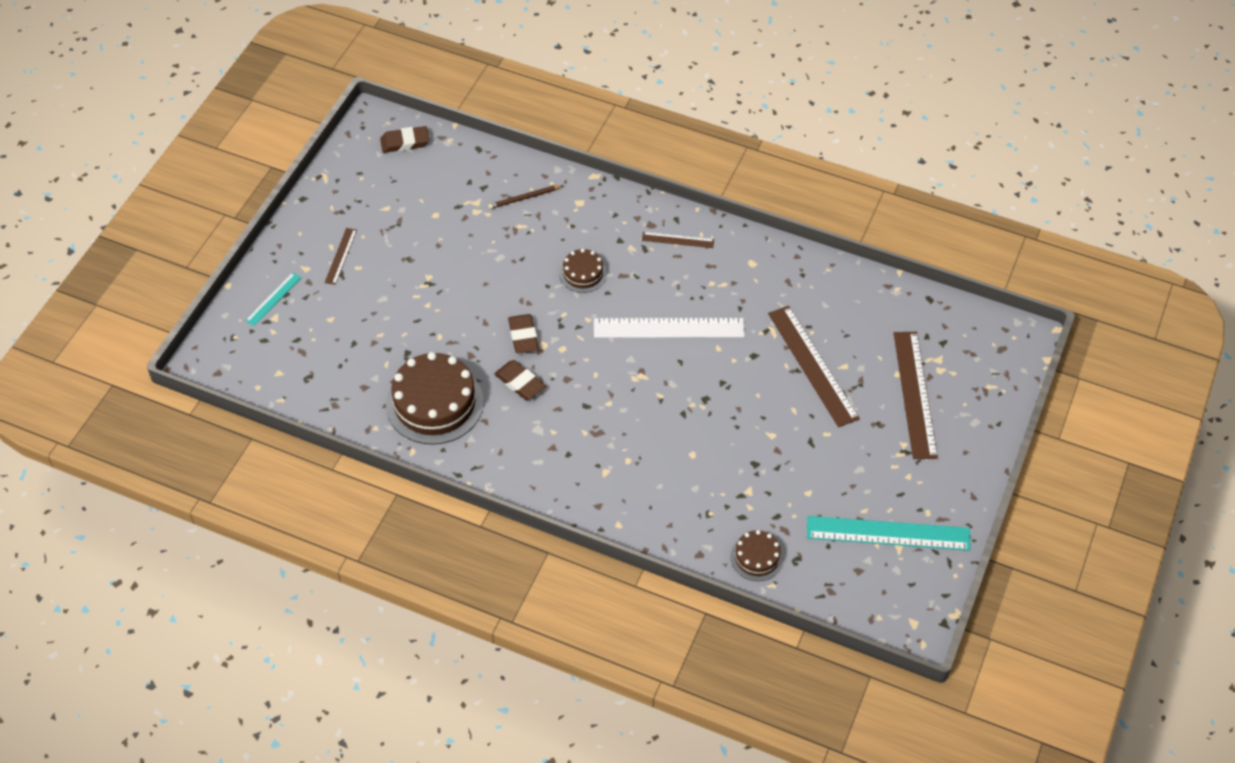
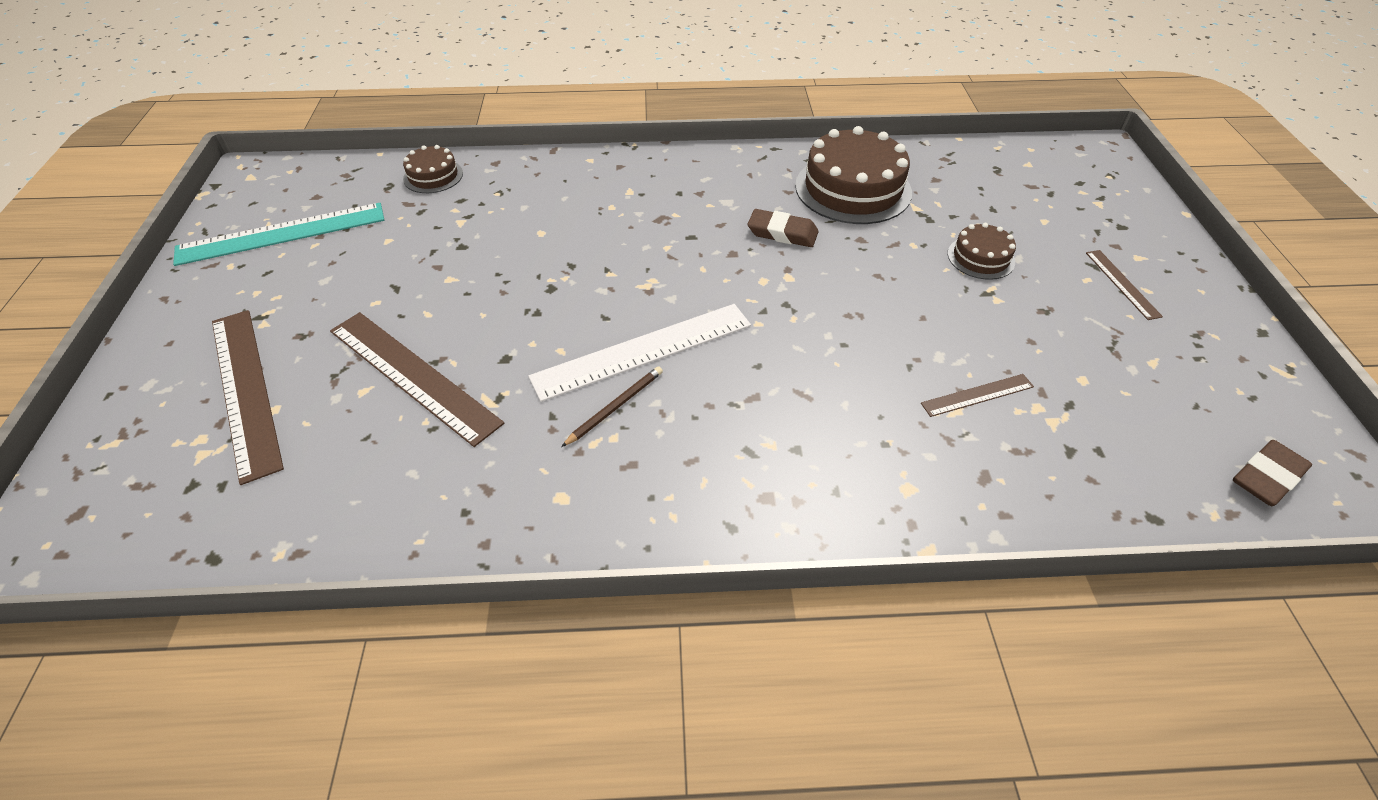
camera: 155 degrees right, 5 degrees down
(273, 299) = (1125, 218): turquoise ruler -> none
(523, 336) = (820, 277): brown eraser -> none
(524, 198) = (995, 458): brown pencil -> brown pencil (615, 407)
(583, 274) = (810, 377): brown cake -> brown cake (980, 258)
(678, 240) = (706, 488): brown ruler -> brown ruler (977, 395)

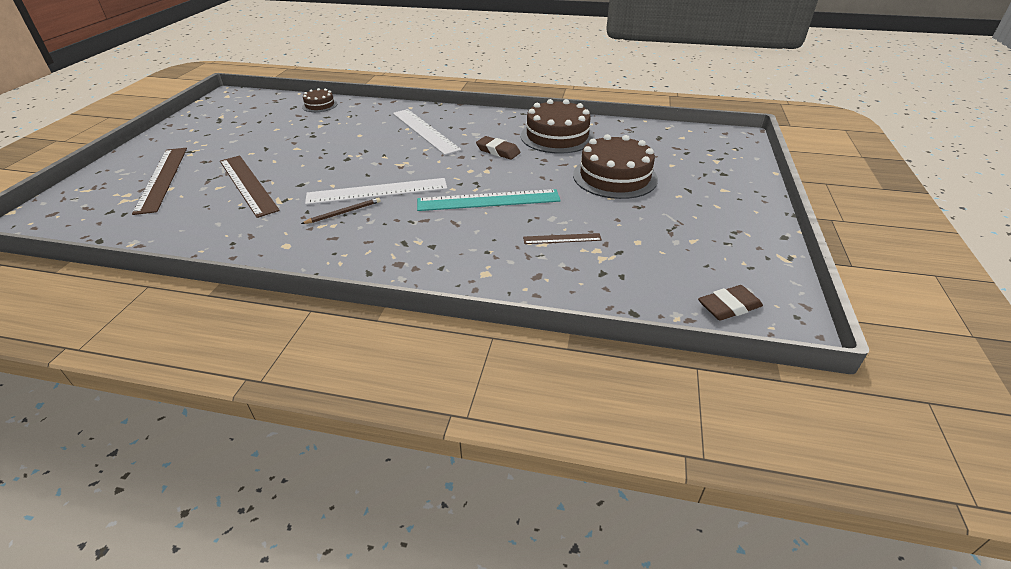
camera: 15 degrees right, 10 degrees down
(282, 234) = (225, 120): turquoise ruler -> turquoise ruler (488, 200)
(643, 207) = (425, 131): none -> white ruler
(980, 258) = (614, 177): brown cake -> brown cake, size x1.94
(1122, 284) = (701, 201): brown ruler -> none

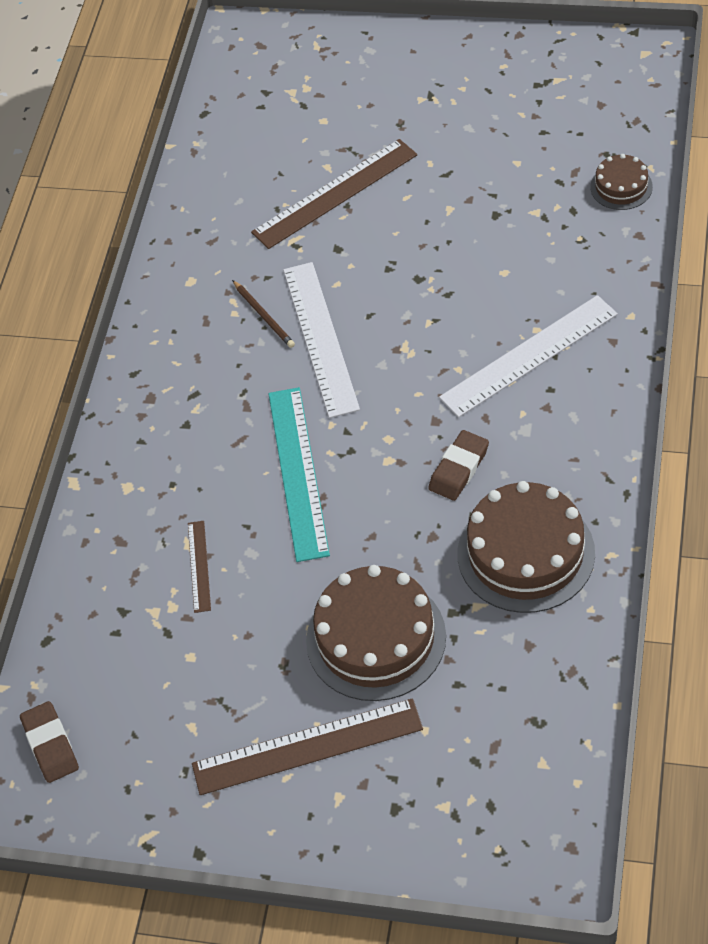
camera: 95 degrees right, 15 degrees up
(162, 179) = (348, 102): brown ruler -> brown ruler (307, 747)

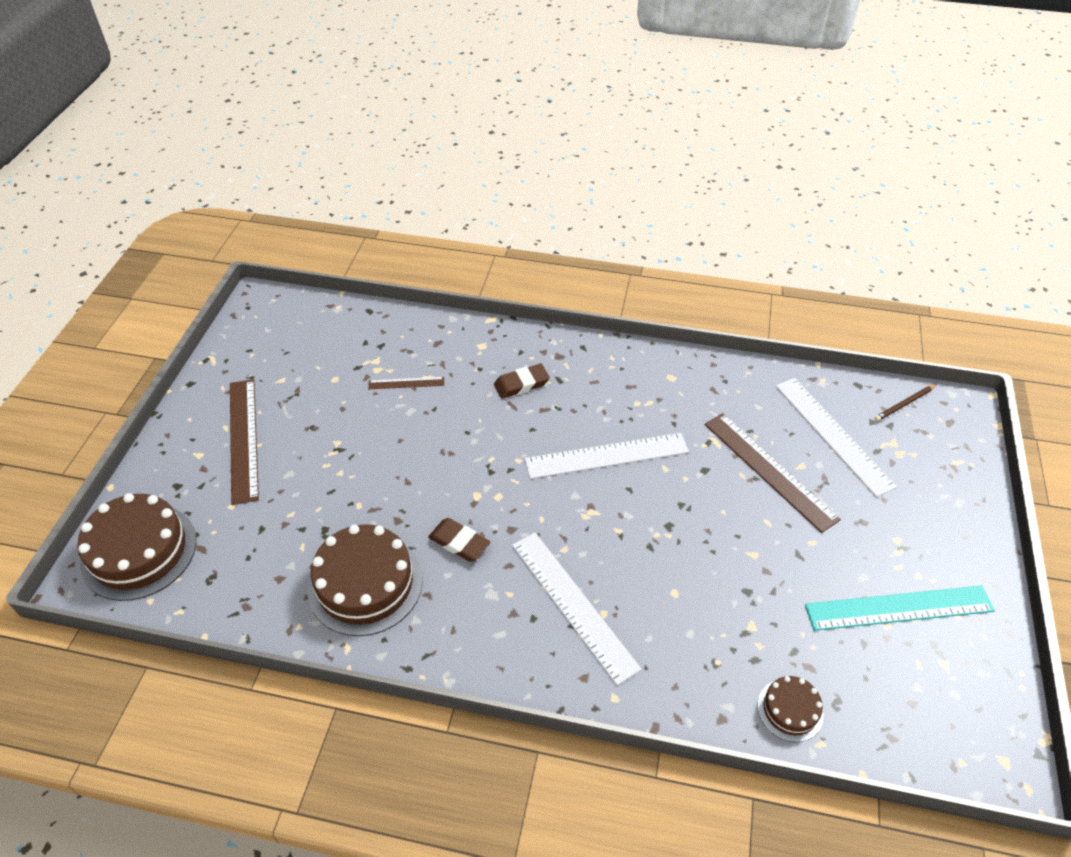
camera: 85 degrees right, 5 degrees down
(50, 745) = (293, 315): brown eraser -> brown eraser (521, 384)
(264, 316) = (633, 421): brown pencil -> brown pencil (904, 404)
(281, 139) = (833, 434): none -> white ruler
(298, 472) = (476, 439): turquoise ruler -> turquoise ruler (899, 608)
(376, 638) = (317, 480): brown cake -> brown cake (139, 551)

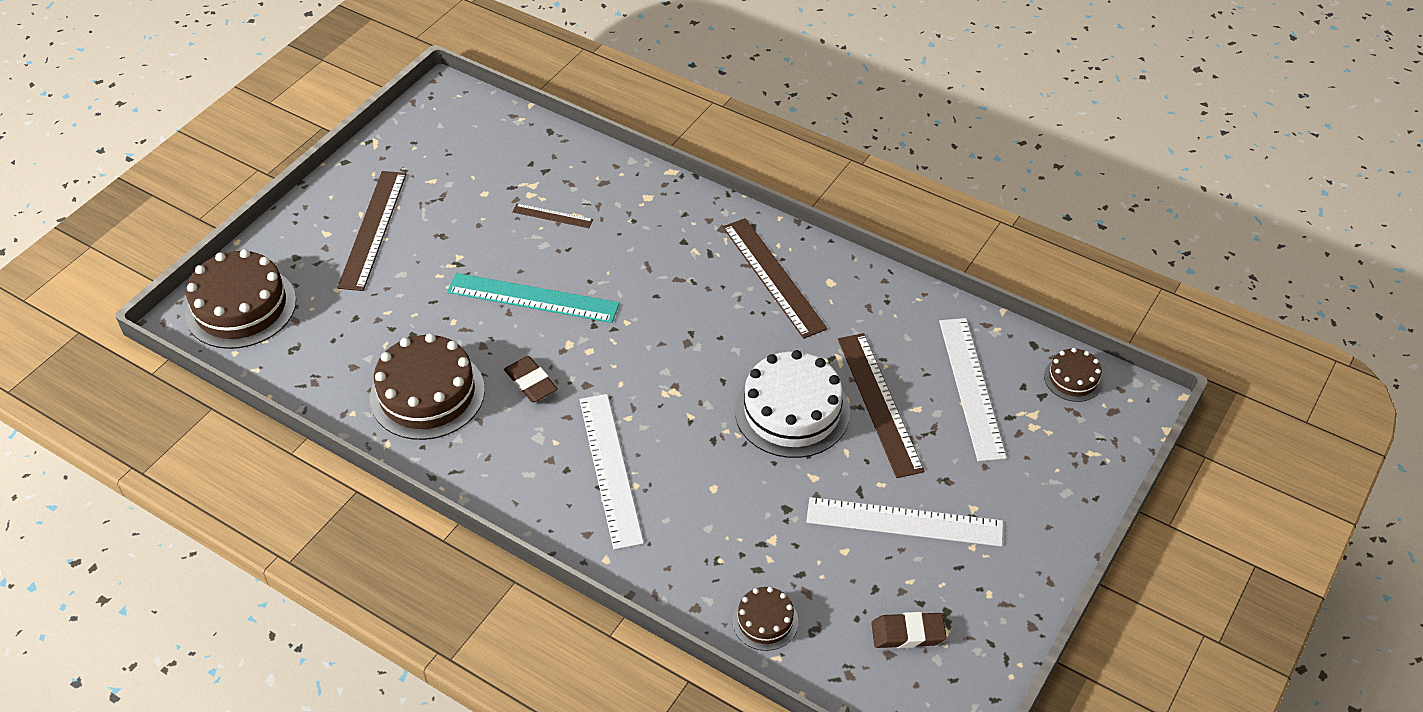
camera: 20 degrees right, 0 degrees up
(521, 384) = (668, 248): brown eraser -> brown eraser (908, 633)
(607, 456) = (718, 342): white ruler -> white ruler (904, 522)
(622, 385) = (773, 277): none -> brown ruler
(702, 499) = (792, 411): none -> white cake
(899, 608) = (931, 569): turquoise ruler -> turquoise ruler (533, 298)
(904, 404) = (1073, 378): brown pencil -> brown cake

